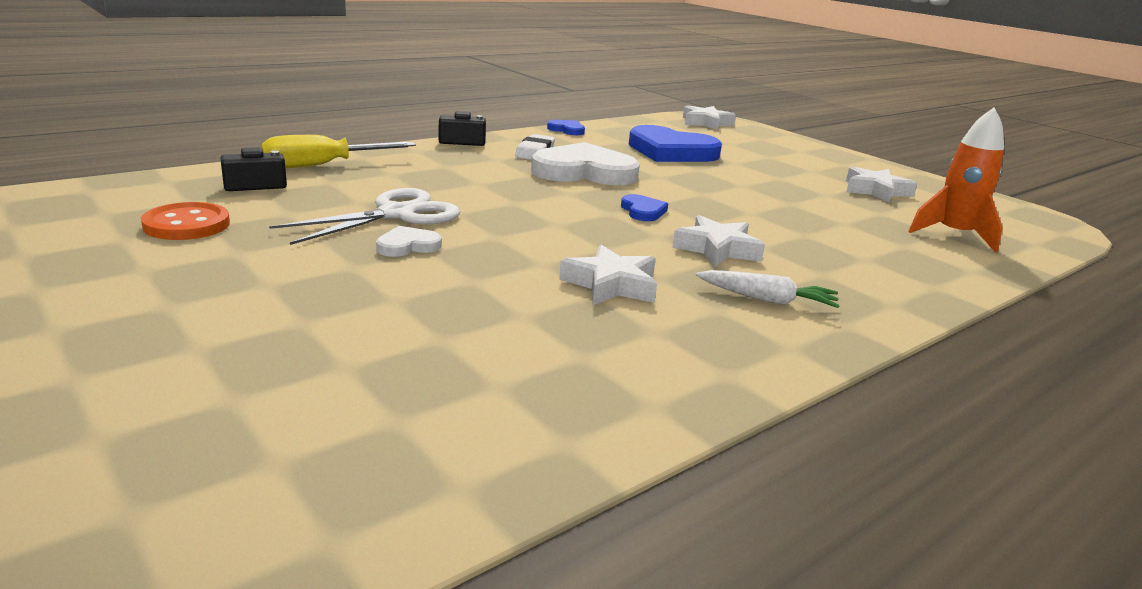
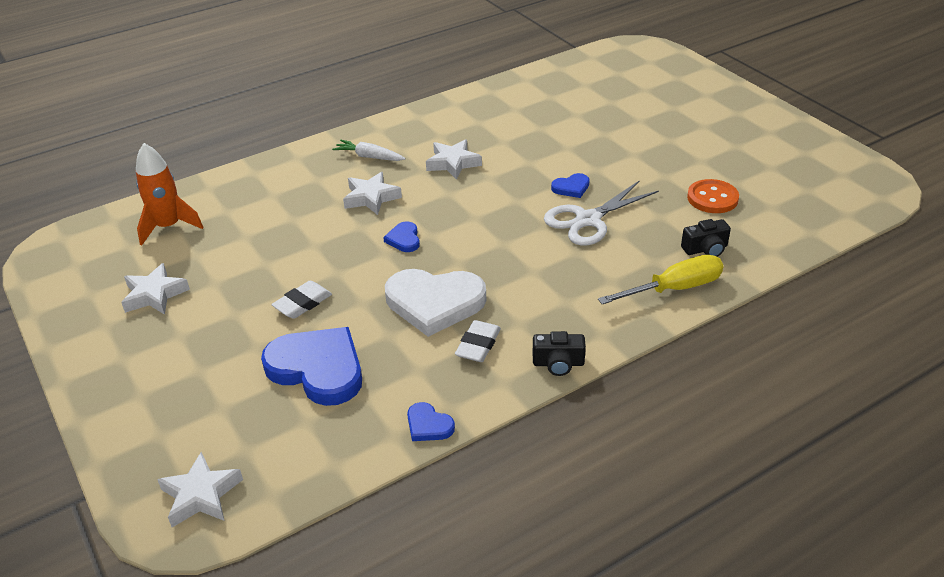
camera: 170 degrees left, 15 degrees up
(407, 246) = (571, 188): white heart -> blue heart
(719, 179) = (302, 303): none -> white eraser

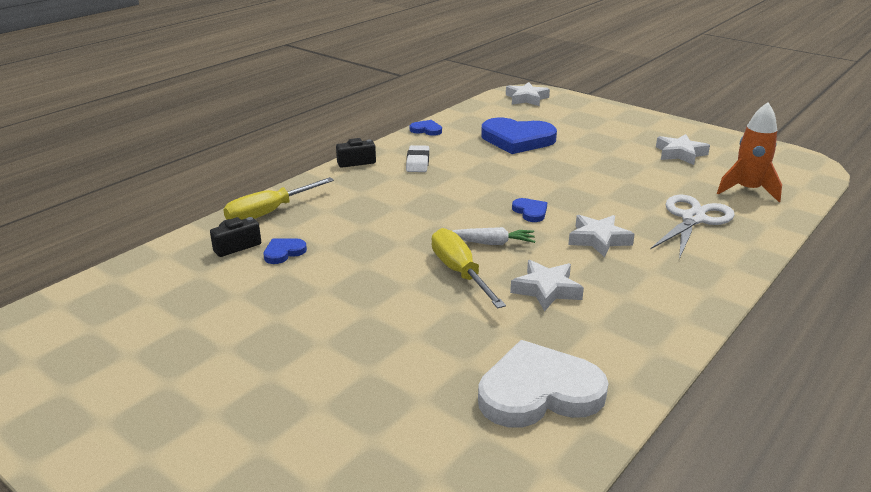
camera: 160 degrees right, 10 degrees down
(302, 303) = (566, 164): white eraser -> none
(369, 157) = (651, 281): white carrot -> white carrot (492, 243)
(434, 303) = (466, 177): white heart -> white heart (539, 392)
(510, 188) = (459, 272): none -> yellow screwdriver
(571, 188) = (390, 284): blue heart -> blue heart (283, 252)
(588, 220) = (360, 253): white scissors -> white scissors (693, 219)
(712, 198) = (219, 298): orange button -> none

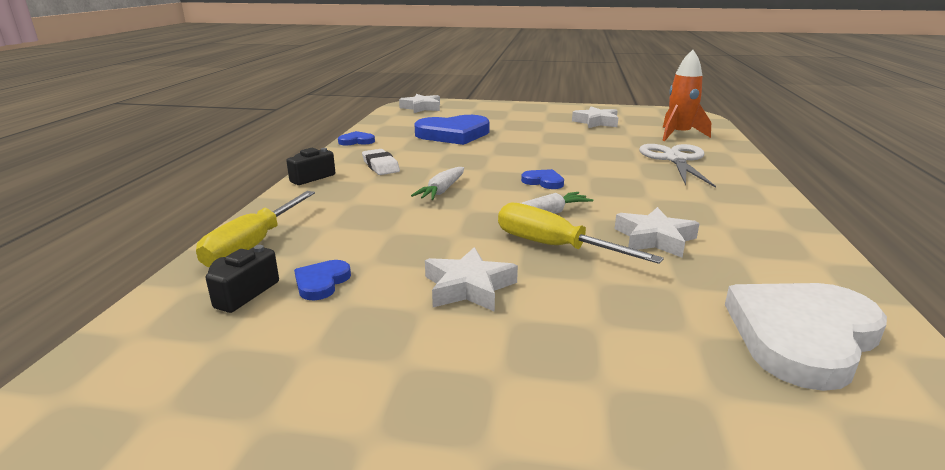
camera: 30 degrees left, 5 degrees down
(437, 199) = (442, 191): none -> white carrot
(598, 239) = (632, 189): white star -> white star (468, 287)

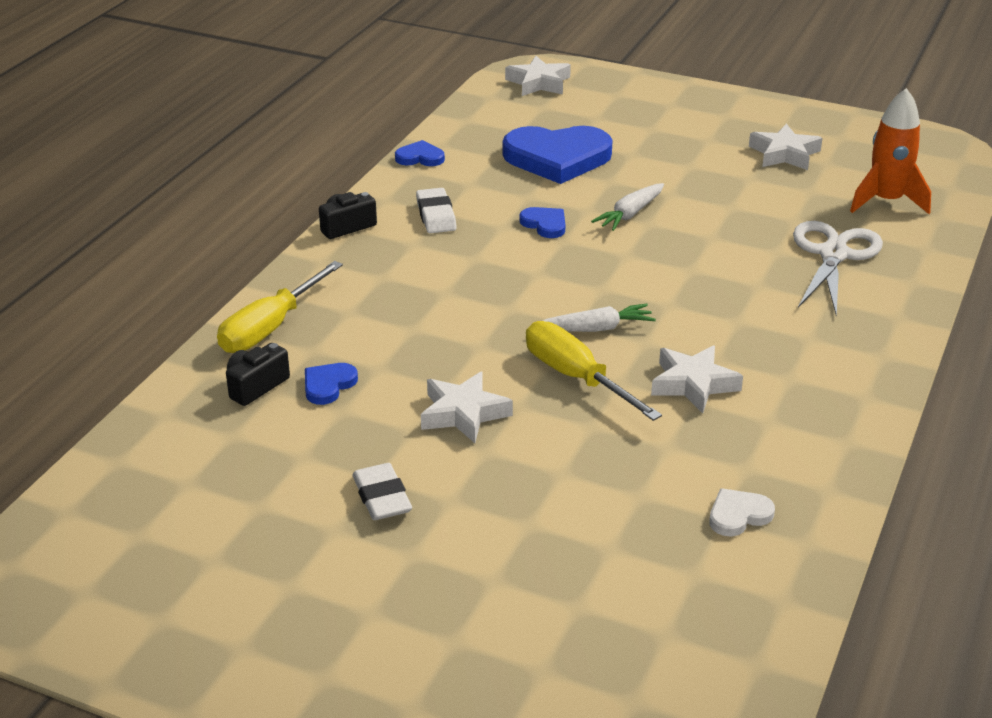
camera: 15 degrees right, 10 degrees up
(417, 384) = (382, 497): none -> white eraser
(442, 191) = (493, 273): white carrot -> white carrot (630, 214)
(543, 182) = (626, 274): blue heart -> blue heart (545, 224)
(801, 336) = (738, 515): white heart -> white heart, size x0.45

